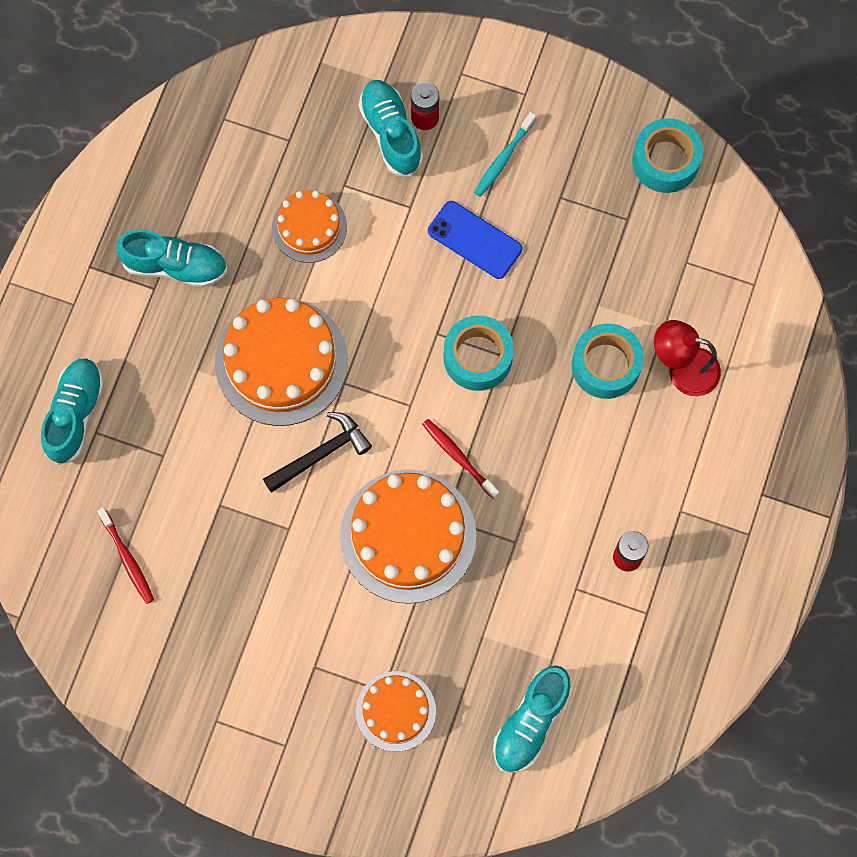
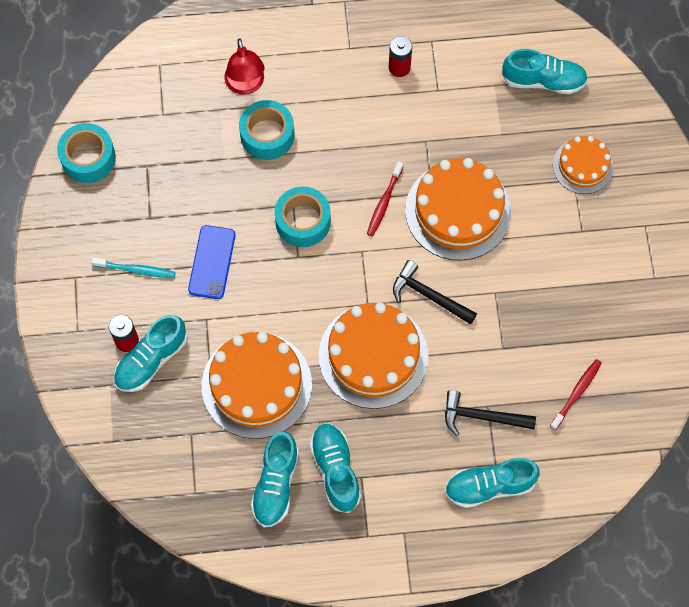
camera: 115 degrees left, 5 degrees down
(154, 444) = (482, 416): none -> black hammer
(191, 200) = (276, 484): none -> turquoise shoe
(309, 227) = (256, 385): orange cake -> orange cake, size x1.73

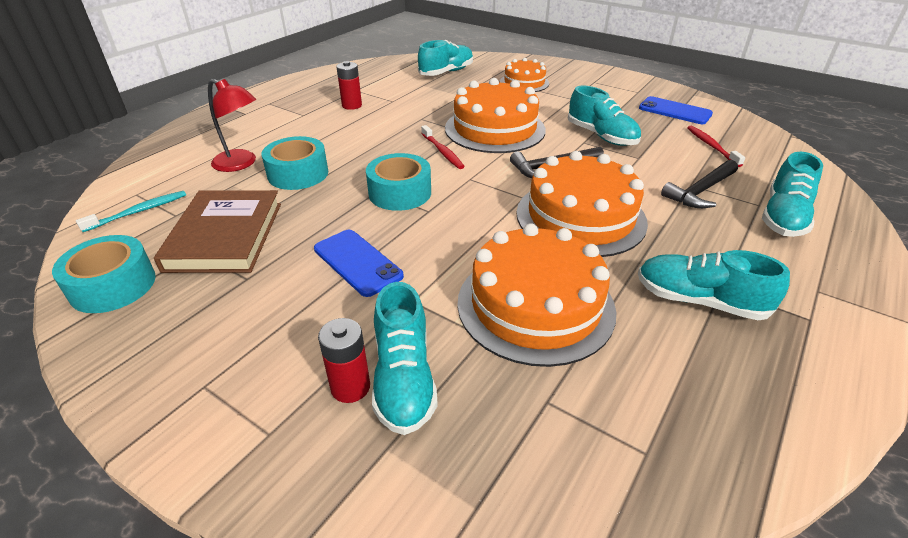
camera: 50 degrees left, 30 degrees down
(136, 270) = (281, 323): turquoise toothbrush -> turquoise toothbrush (139, 212)
(170, 166) = (225, 236): none -> brown book
(276, 484) = (687, 359): turquoise shoe -> turquoise shoe (601, 136)
(632, 332) = (674, 111): none -> blue phone

